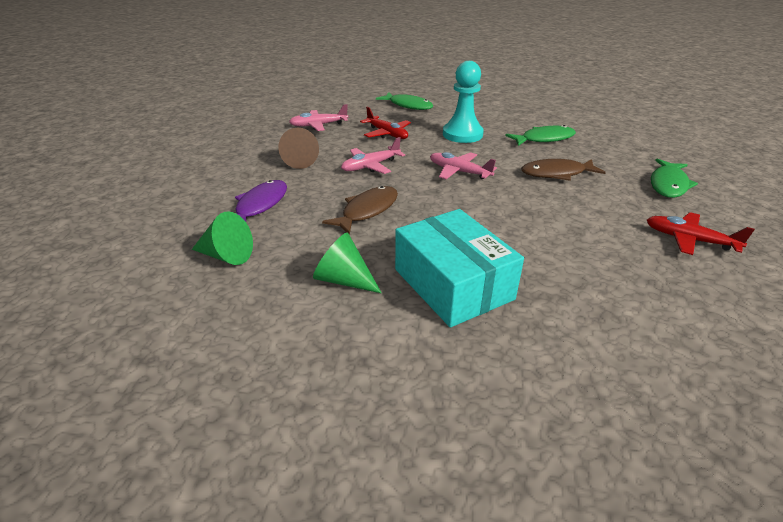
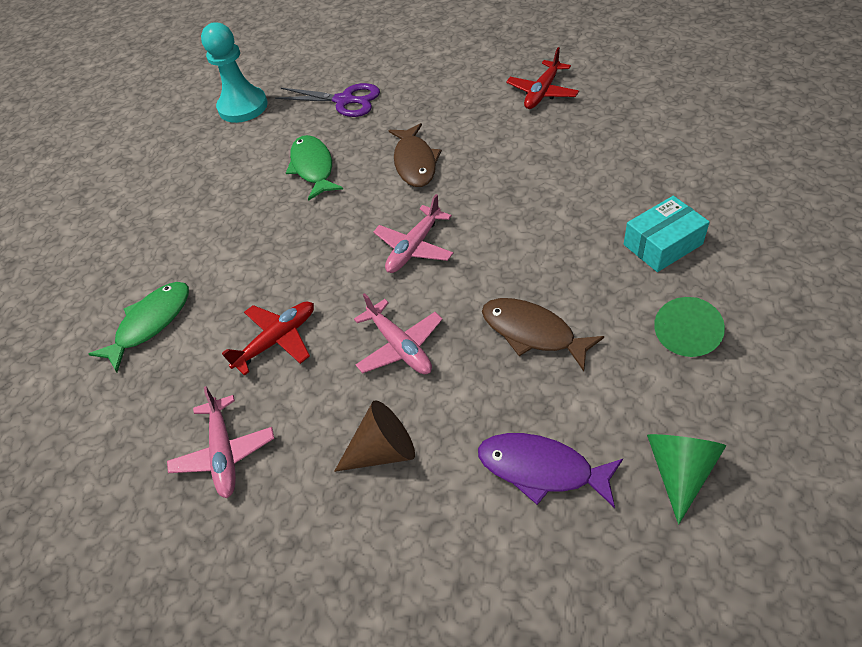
camera: 85 degrees left, 15 degrees up
(453, 284) = (662, 244): turquoise box -> turquoise box, size x0.61
(462, 134) = (289, 247): turquoise pawn -> turquoise pawn (243, 107)
(632, 148) = (344, 101): none -> purple scissors
(668, 184) = (435, 88): green fish -> none

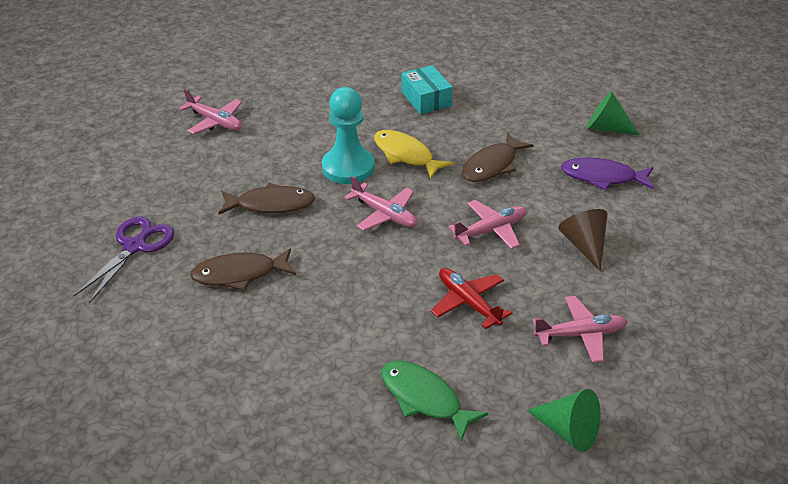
camera: 90 degrees left, 10 degrees down
(243, 107) = (83, 334): turquoise pawn -> turquoise pawn (348, 167)
(313, 168) = (239, 274): green fish -> brown fish
(529, 246) = (406, 155): none -> yellow fish
(541, 469) = (602, 177): purple fish -> purple fish turned 75 degrees clockwise
(542, 92) = (215, 121): red plane -> pink plane
(686, 333) = (506, 105): green cone -> green cone (568, 430)

